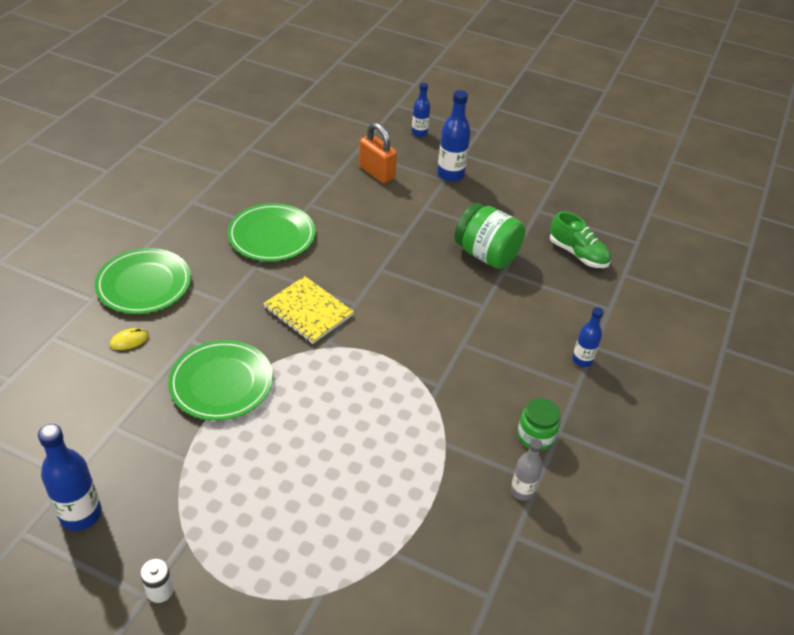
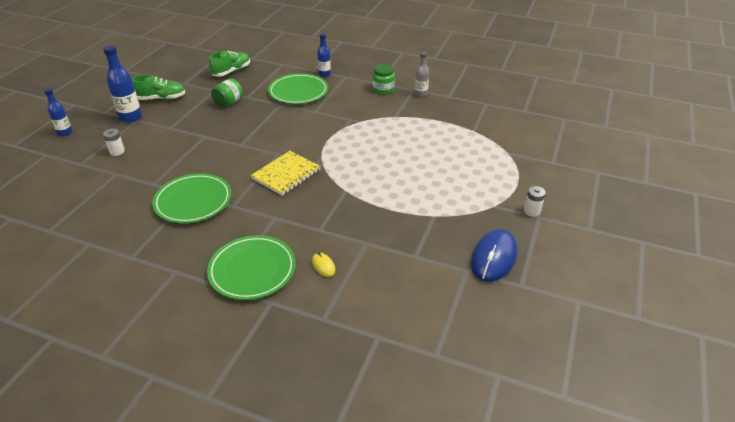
camera: 90 degrees left, 5 degrees down
(81, 514) = (494, 258): blue bottle -> blue mouse
(221, 383) = (362, 208): green plate -> green plate (298, 91)
(377, 172) = (117, 151): orange padlock -> white battery
(486, 254) = (229, 103): green jar -> green jar, size x0.62
(496, 194) = (161, 98): none -> green shoe

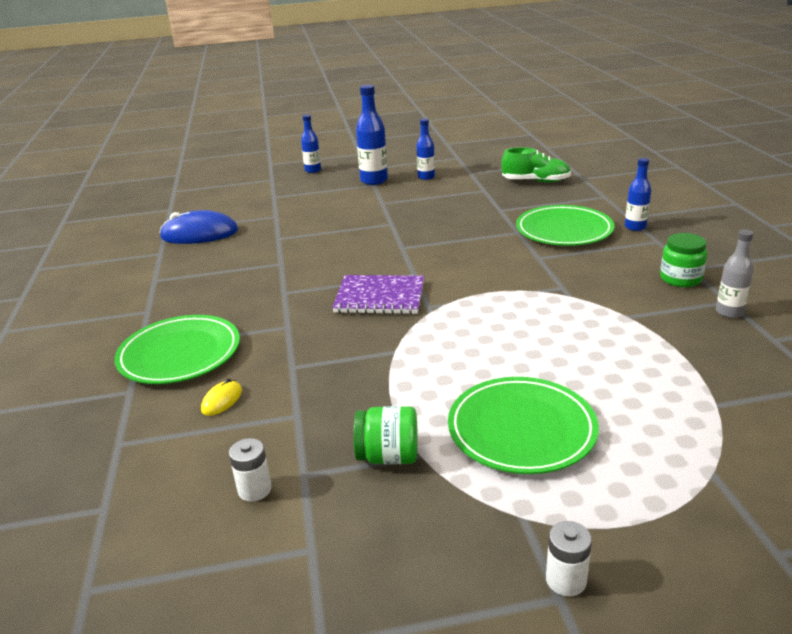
camera: 60 degrees right, 10 degrees down
(117, 151) = (311, 201): white battery -> white battery (254, 489)
(161, 98) = (426, 177): green shoe -> blue bottle
(193, 201) = (270, 269): green plate -> green plate (521, 429)
(229, 103) = (472, 207): green jar -> green jar (388, 456)
(286, 174) = (380, 297): yellow notebook -> purple notebook
(494, 258) = (372, 574): blue mouse -> blue mouse (199, 234)

